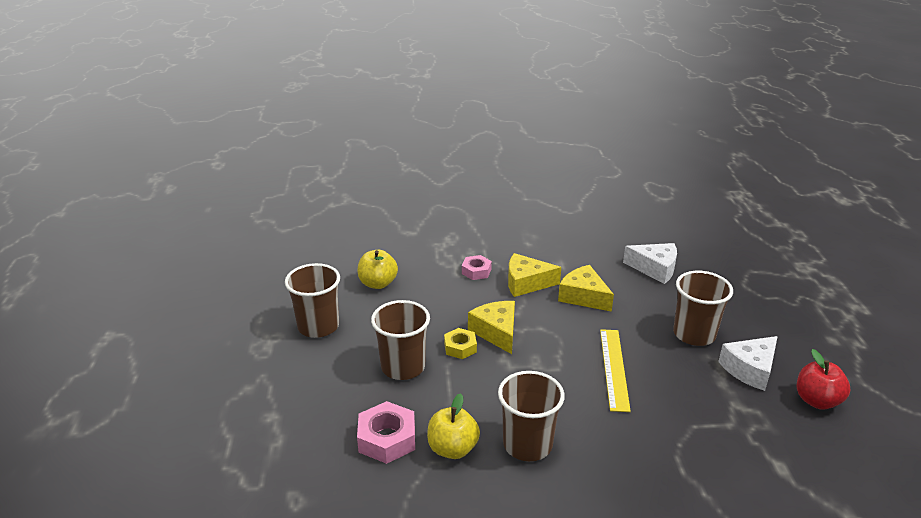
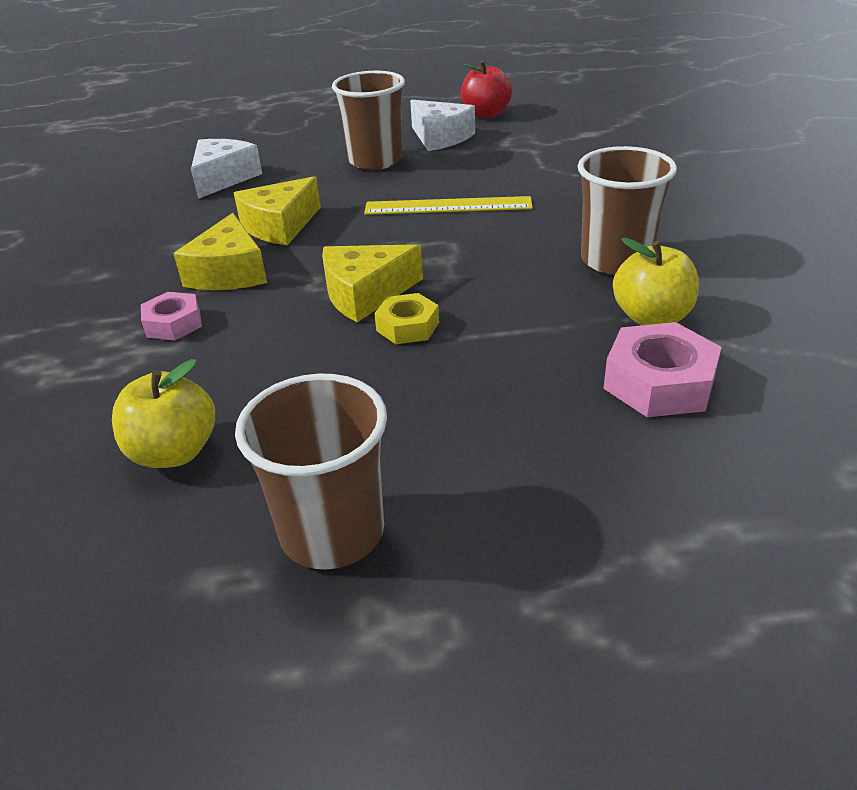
camera: 90 degrees left, 5 degrees up
(403, 367) = (468, 384): brown cup -> none

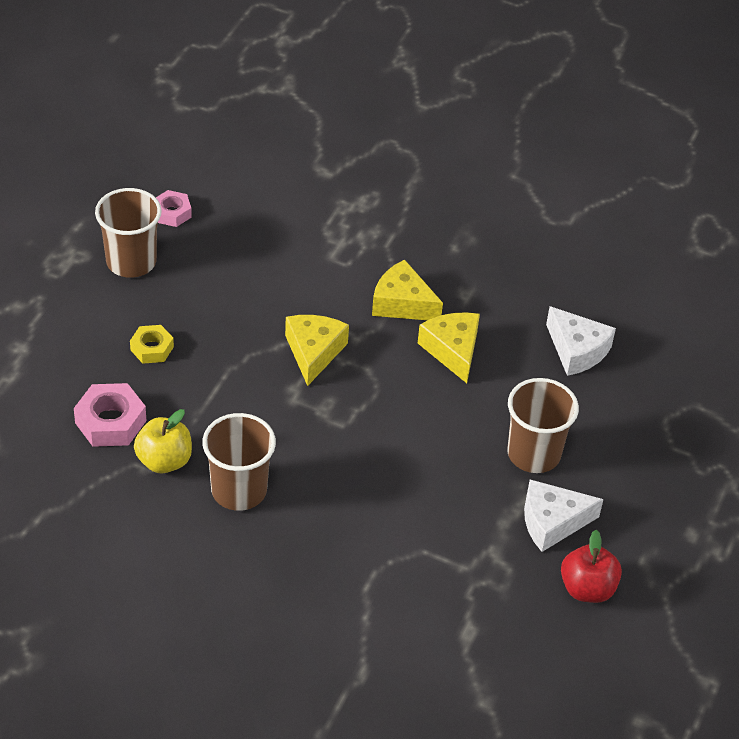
camera: 115 degrees right, 10 degrees up
(173, 324) = (358, 262): pink nut -> pink nut (172, 213)
(174, 452) = (233, 231): yellow apple -> none
(407, 326) = (259, 353): yellow nut -> yellow nut (152, 348)
(448, 206) = (402, 452): yellow ruler -> none

